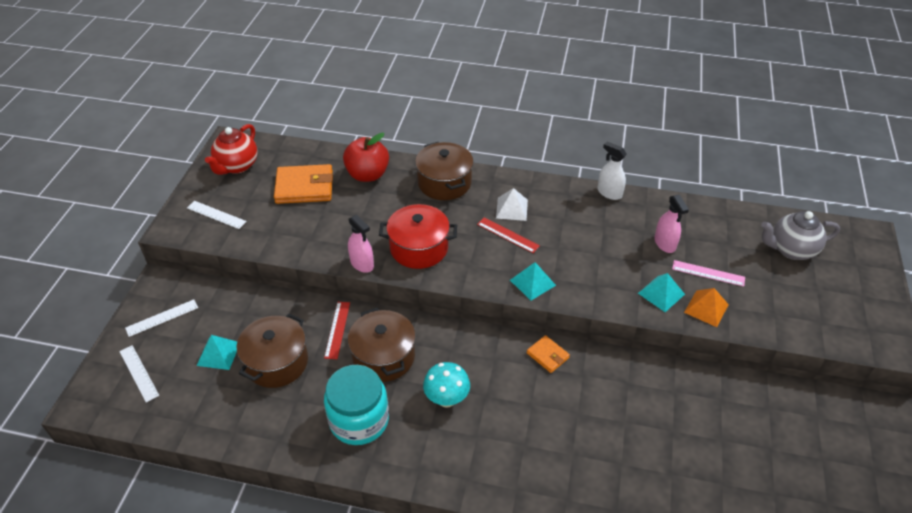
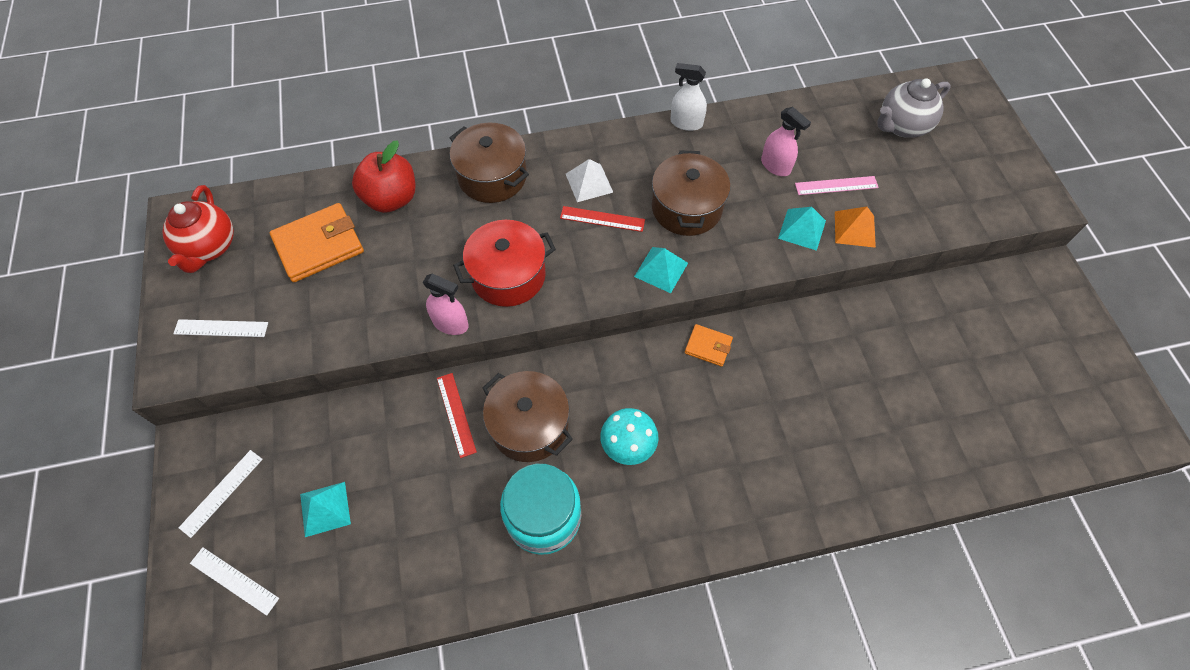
camera: 25 degrees left, 15 degrees up
(277, 362) = (405, 488): brown pot -> brown pot (686, 208)

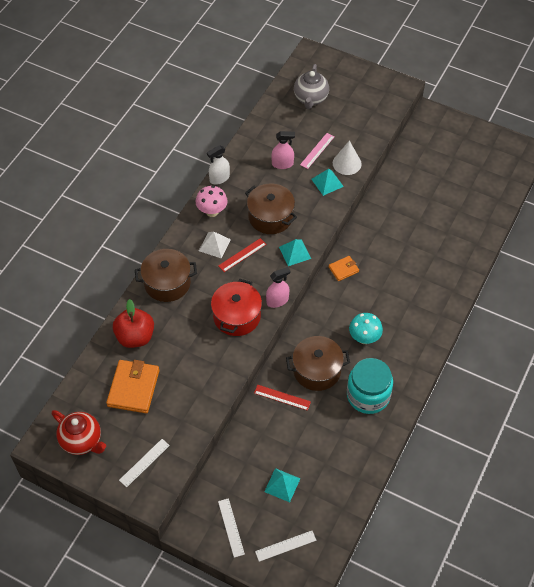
camera: 50 degrees left, 5 degrees down
(450, 323) = (241, 358): pink spray bottle -> pink spray bottle (277, 301)
(632, 148) = (212, 212): none -> pink mushroom
(855, 229) = (347, 163): orange pyramid -> white cone

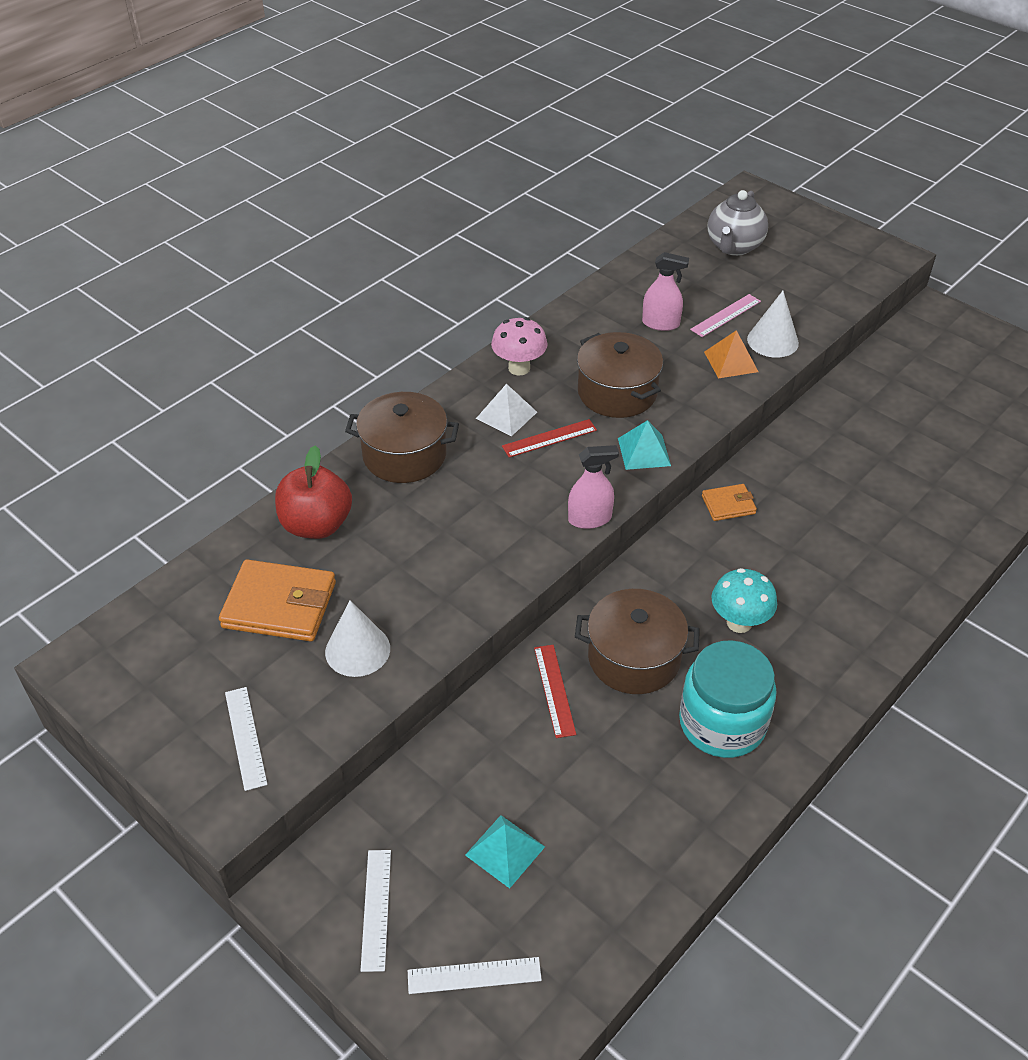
camera: 15 degrees right, 10 degrees down
(82, 441) = (149, 673): red teapot -> none
(133, 388) = (279, 605): orange wallet -> orange wallet turned 75 degrees clockwise
(144, 463) = (246, 737): white ruler -> white ruler turned 75 degrees counterclockwise
(182, 403) = (357, 650): none -> white cone
(219, 178) = (547, 325): white spray bottle -> none
(236, 316) = (507, 529): red pot -> none
(282, 397) = (554, 690): red ruler -> red ruler turned 45 degrees clockwise
(327, 182) = (731, 361): turquoise pyramid -> orange pyramid

